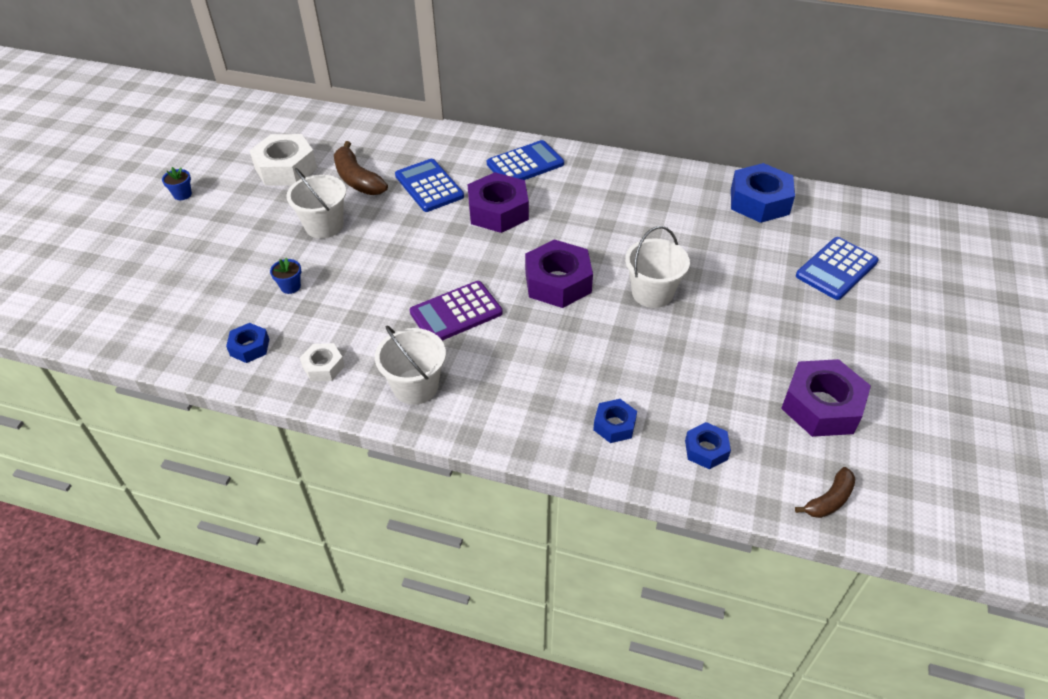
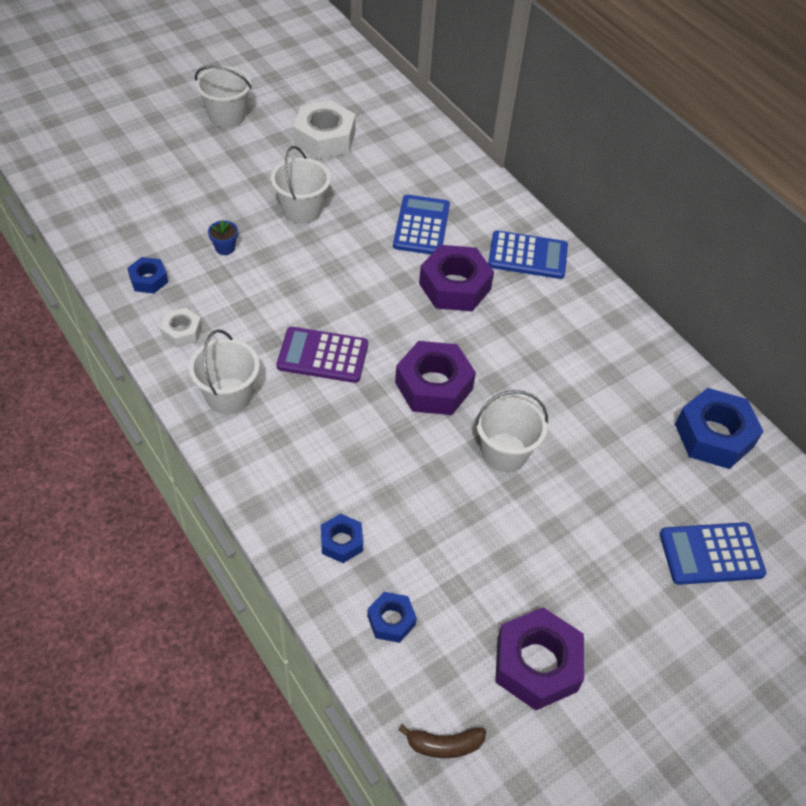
camera: 35 degrees right, 5 degrees up
(182, 194) = (227, 116): blue flower pot -> white bucket
(357, 179) = (370, 183): brown banana -> none

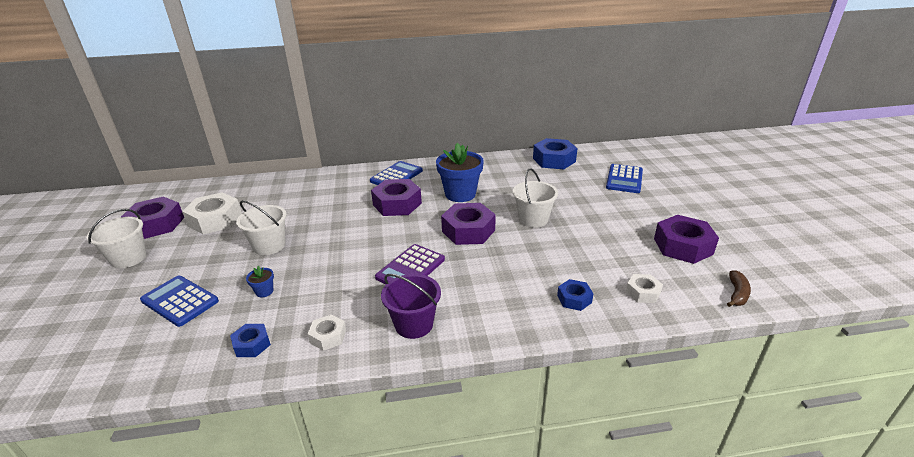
camera: 60 degrees left, 20 degrees down
(228, 396) = (414, 324): white bucket -> purple bucket
(291, 98) = (156, 224): none -> purple nut
(391, 620) = (642, 292): blue nut -> white nut
(421, 226) = (337, 203): blue calculator -> blue calculator (180, 301)
(522, 346) = (460, 194): none -> blue flower pot

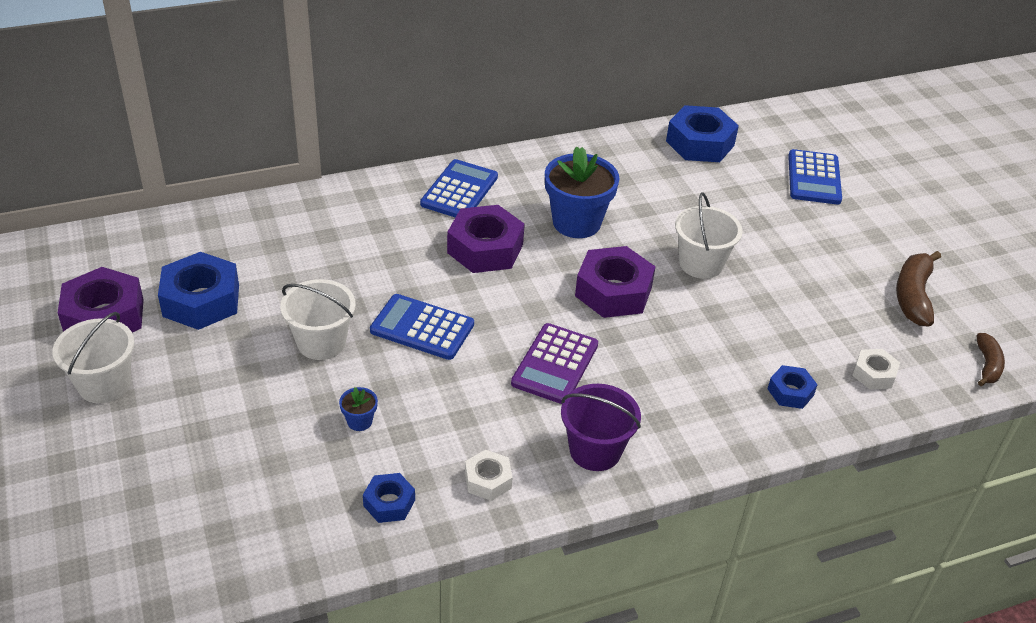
camera: 15 degrees left, 10 degrees up
(180, 301) = (240, 449): blue calculator -> blue calculator (422, 328)
(215, 220) = (201, 300): white nut -> blue nut
(683, 246) = (913, 296): purple nut -> brown banana

